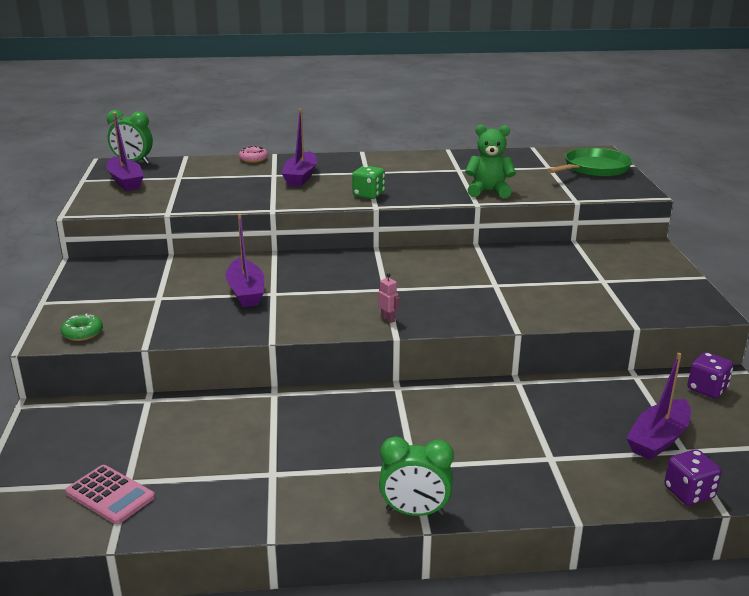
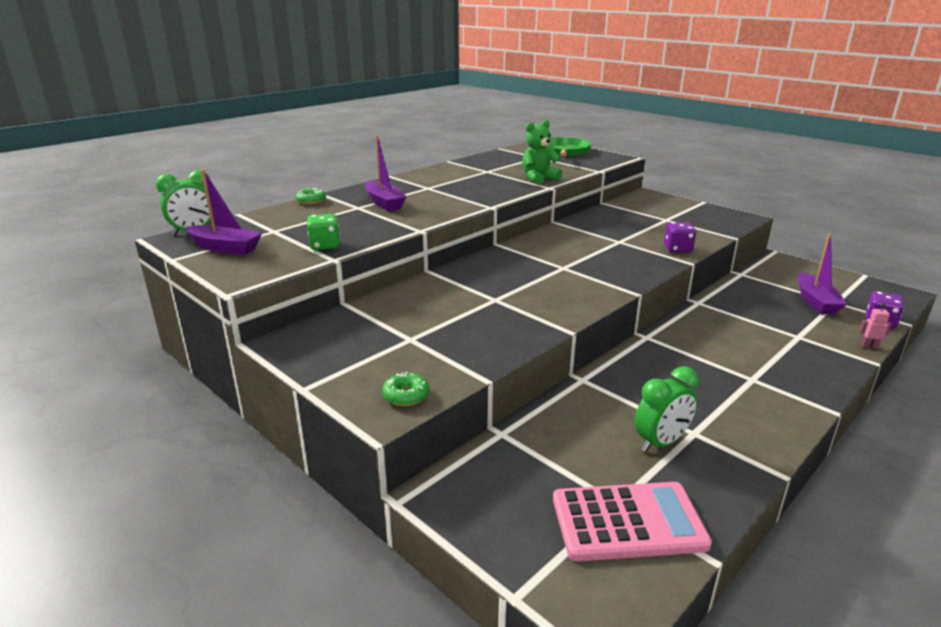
camera: 40 degrees left, 0 degrees up
(110, 495) = (628, 522): pink calculator -> pink calculator, size x1.57
(246, 292) = (473, 306): purple boat -> none
(253, 159) = (311, 201): pink donut -> green donut
(368, 195) = (466, 201): green dice -> green dice (325, 246)
(388, 319) = (608, 285): pink robot -> pink robot (869, 346)
(414, 512) = (810, 406): green clock -> green clock (660, 442)
(707, 389) = (780, 267): purple dice -> purple dice (677, 249)

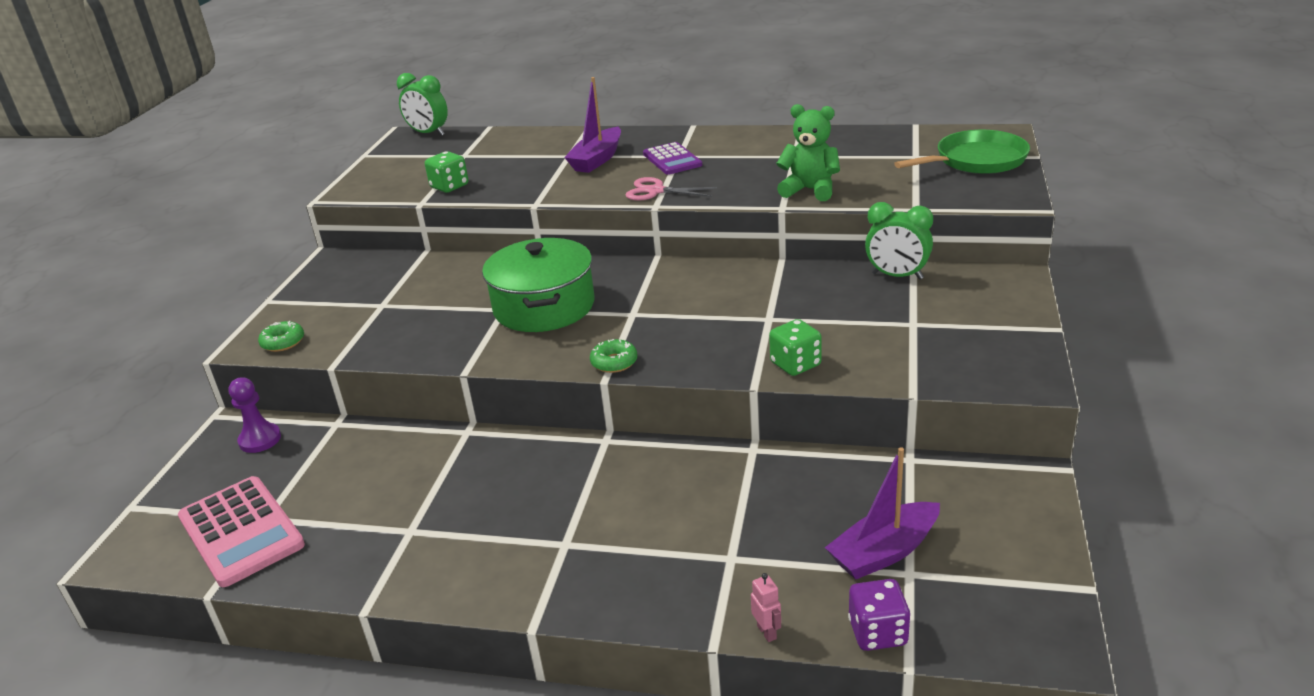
camera: 60 degrees right, 5 degrees up
(225, 248) = (405, 159): purple boat -> none
(311, 201) = (560, 133): green donut -> green donut (614, 362)
(430, 190) = (672, 159): none -> purple calculator
(469, 202) = (656, 191): none -> pink scissors
(480, 481) = (260, 440): none -> purple pawn
(513, 287) = (544, 307): none -> green pot
(660, 442) = (377, 514): green clock -> green clock (897, 276)
(677, 249) = (795, 364): purple dice -> green dice

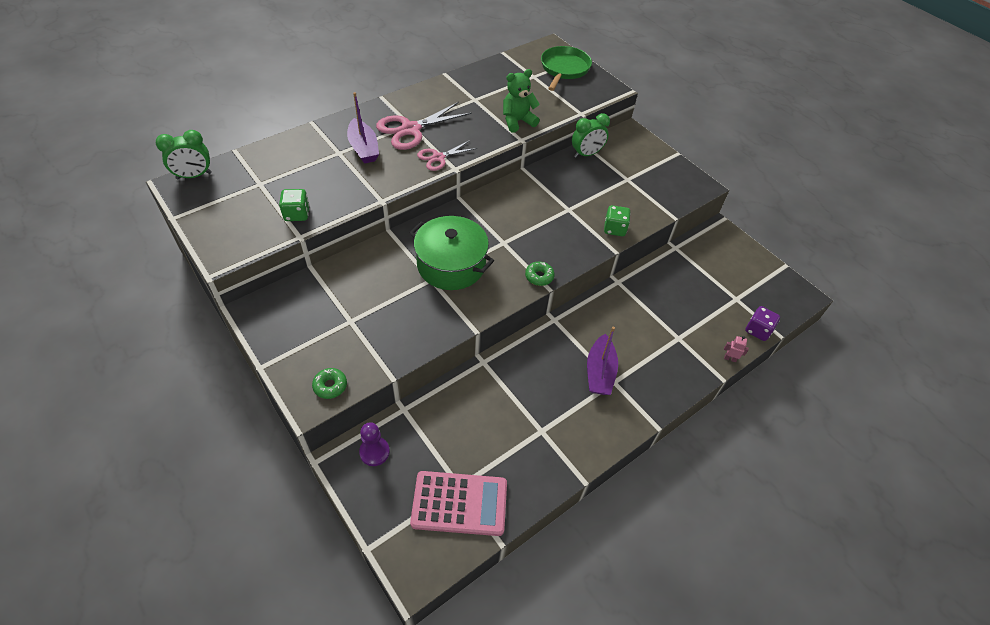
camera: 55 degrees left, 20 degrees up
(672, 159) = (411, 129): purple calculator -> pink scissors
(884, 552) = (719, 296): purple boat -> purple boat (599, 372)

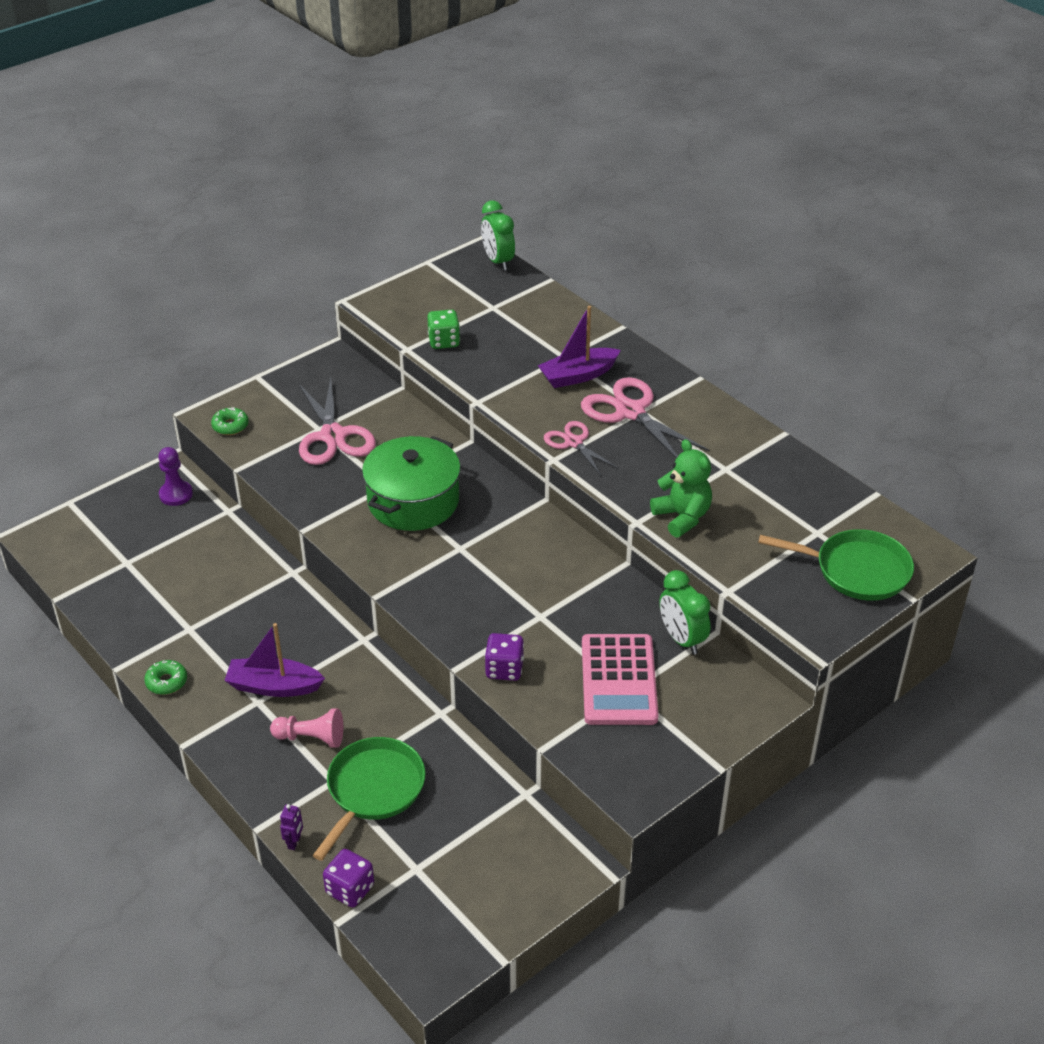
camera: 90 degrees right, 10 degrees down
(362, 311) = (333, 436): none -> pink scissors
(459, 503) = (106, 563): pink calculator -> pink calculator (618, 680)
(539, 276) = (398, 585): green donut -> green donut (166, 682)
(614, 229) = (504, 669): green dice -> purple dice
(644, 350) = (311, 738): none -> pink pawn
(683, 317) = (373, 790): none -> green pan
(730, 358) = (294, 842): pink robot -> purple robot

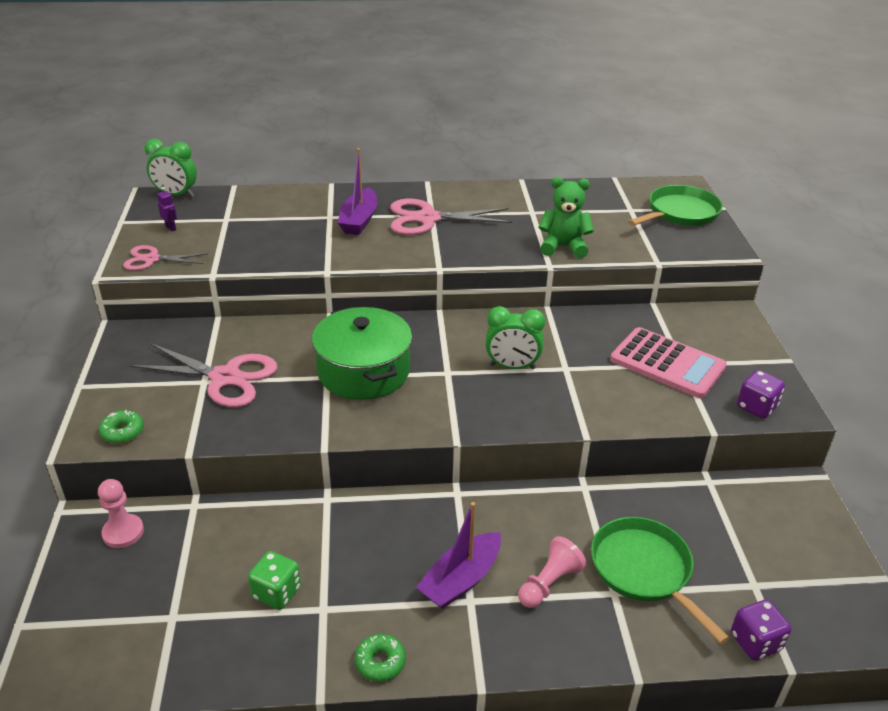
camera: 55 degrees left, 5 degrees down
(176, 494) = (123, 532): purple pawn -> pink pawn
(294, 842) = (673, 657): purple robot -> purple robot (171, 228)
(444, 341) = (231, 255): green dice -> green dice (276, 592)
(504, 669) = (609, 411): purple dice -> purple dice (756, 407)
(573, 442) = (431, 253): pink scissors -> pink scissors (152, 259)
(682, 639) = (648, 319): green clock -> green clock (512, 366)

